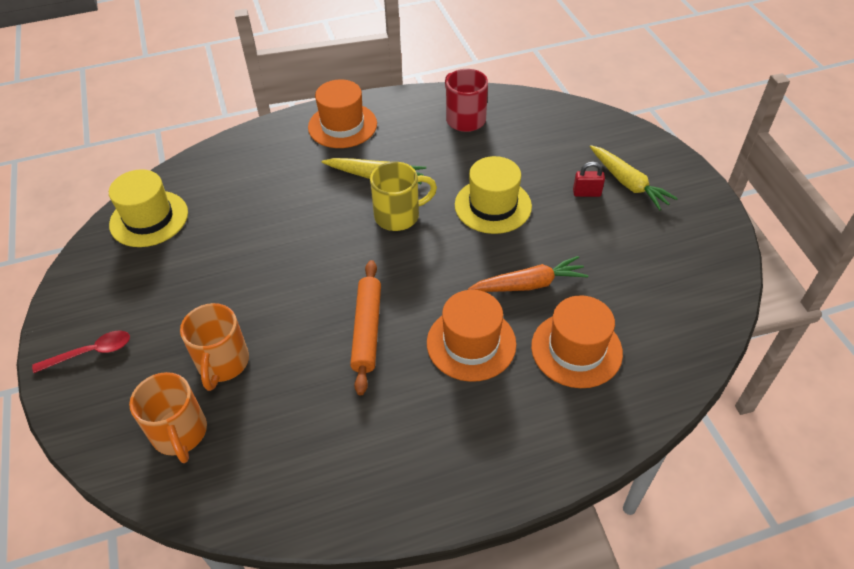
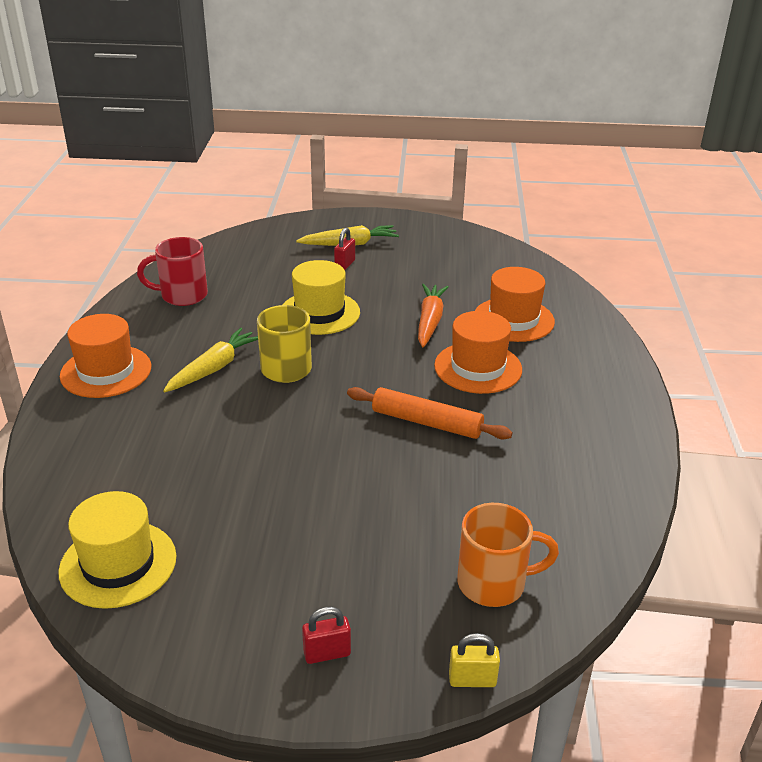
camera: 70 degrees left, 15 degrees down
(79, 445) = (472, 680): none -> yellow padlock
(91, 352) = (327, 653): red spoon -> red padlock
(223, 363) = (413, 533): orange mug -> none

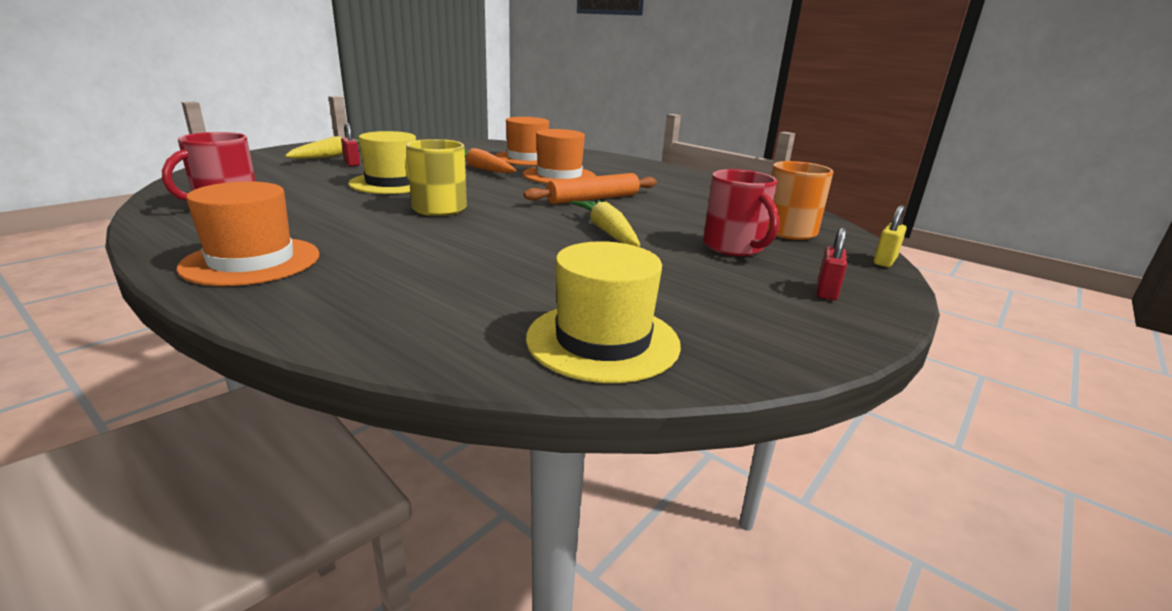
camera: 55 degrees left, 10 degrees down
(214, 368) = (373, 225): yellow carrot -> yellow carrot (607, 232)
(386, 561) = (734, 247): none -> red mug

